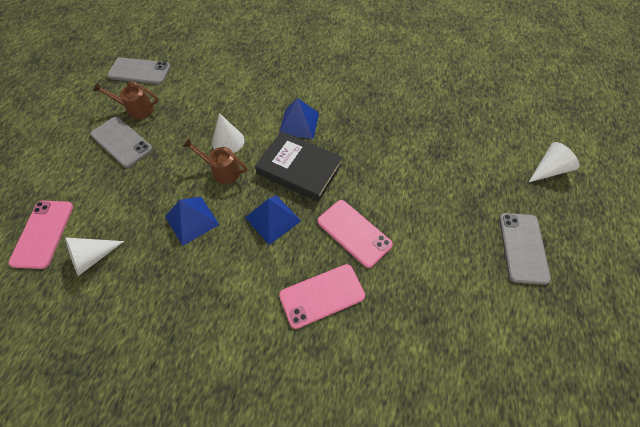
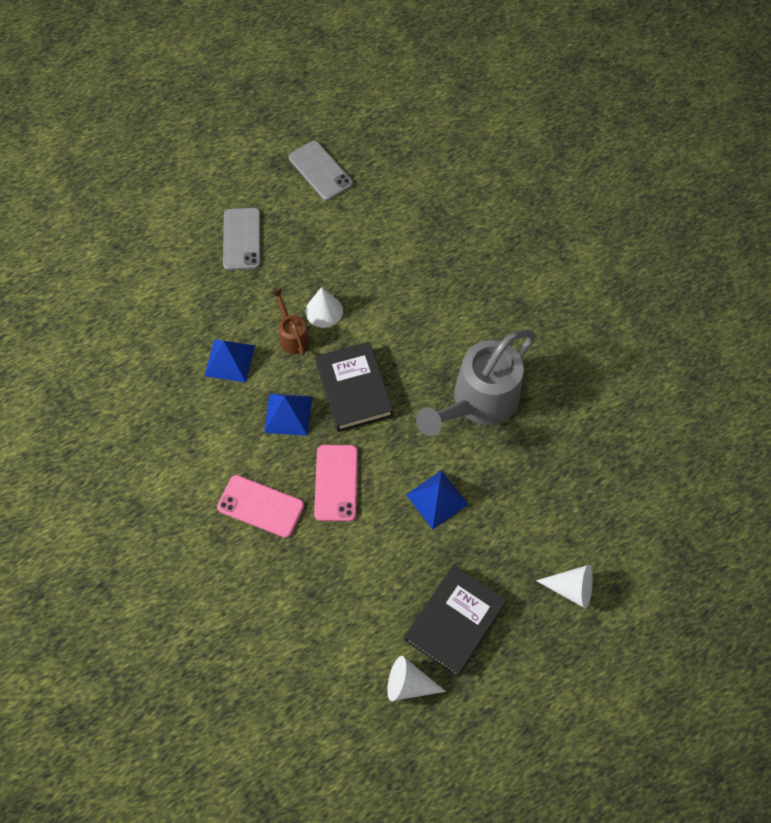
camera: 45 degrees right, 5 degrees up
(43, 234) = (122, 279): pink phone -> none
(93, 257) = (138, 330): white cone -> white cone (409, 684)
(136, 109) = (281, 213): brown watering can -> none
(299, 123) = (401, 344): blue pyramid -> blue pyramid (437, 499)
(379, 118) = (478, 402): none -> grey watering can
(523, 247) = (454, 621): grey phone -> black book

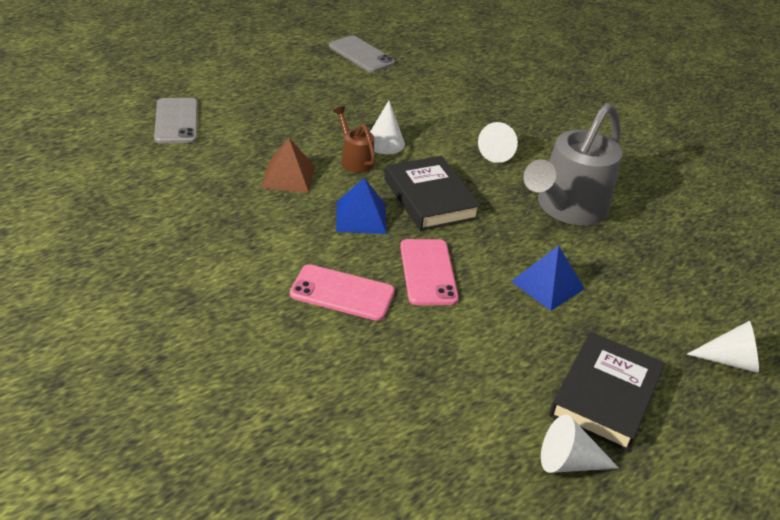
camera: 10 degrees left, 25 degrees down
(229, 360) = (288, 176): blue pyramid -> brown pyramid
(242, 239) = (290, 94): grey phone -> grey phone (176, 121)
(431, 323) = (498, 152): none -> white cone

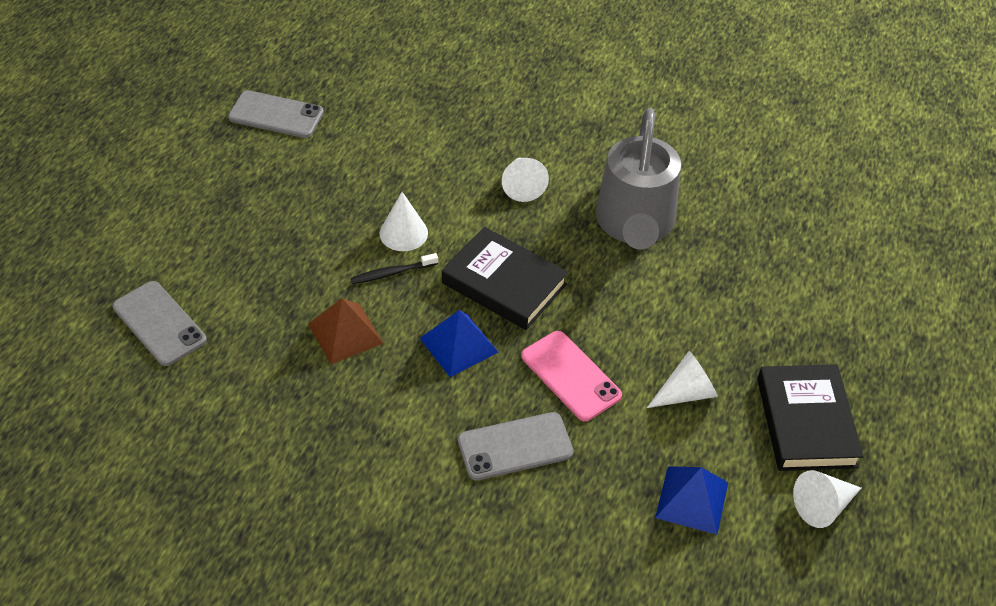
camera: 30 degrees left, 10 degrees up
(342, 293) = (515, 446): pink phone -> grey phone
(354, 159) = (392, 273): brown watering can -> black toothbrush
(547, 285) = (681, 329): blue pyramid -> blue pyramid (692, 499)
(729, 360) = (873, 326): white cone -> white cone (685, 393)

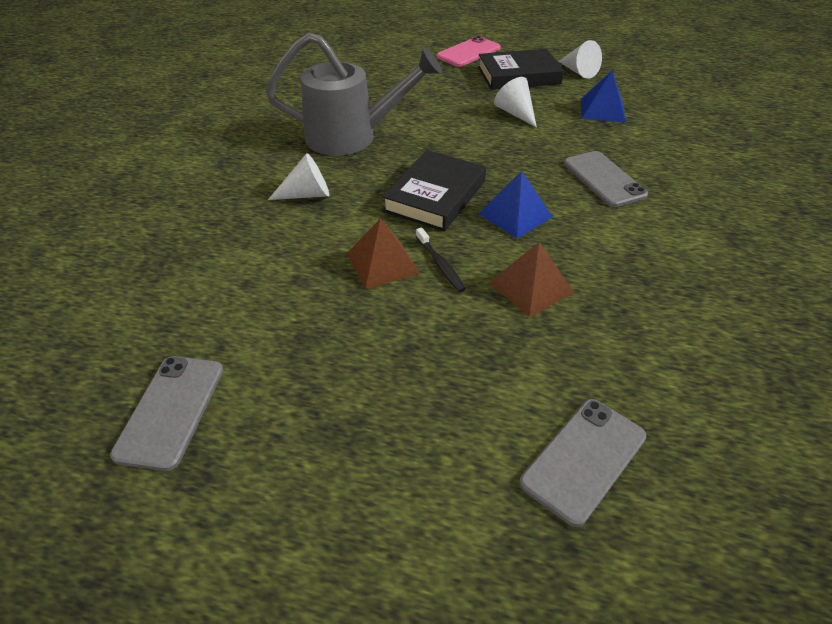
camera: 95 degrees left, 5 degrees down
(403, 233) = (382, 263): white cone -> brown pyramid
(570, 376) = (522, 158): pink phone -> pink phone (468, 52)

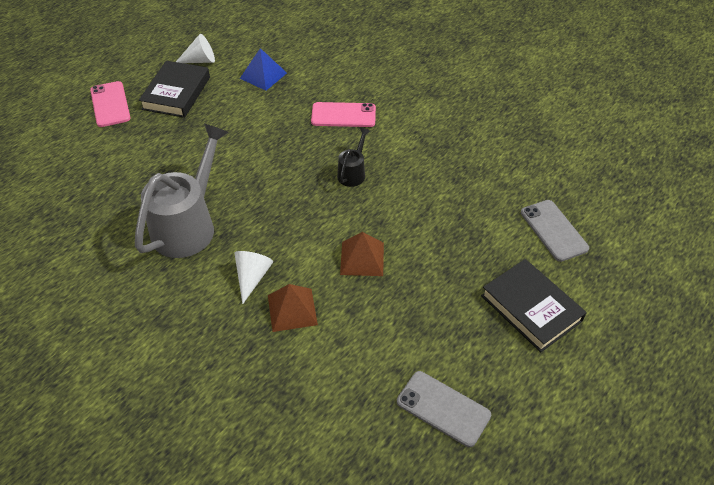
camera: 65 degrees left, 5 degrees up
(435, 196) = (305, 204): black book -> black book (531, 308)
(440, 264) = (381, 229): black toothbrush -> none
(515, 113) = (231, 119): white cone -> none
(515, 215) = (353, 173): blue pyramid -> black watering can
(531, 287) = (425, 196): brown pyramid -> brown pyramid (292, 309)
(603, 179) = (343, 115): grey phone -> pink phone

